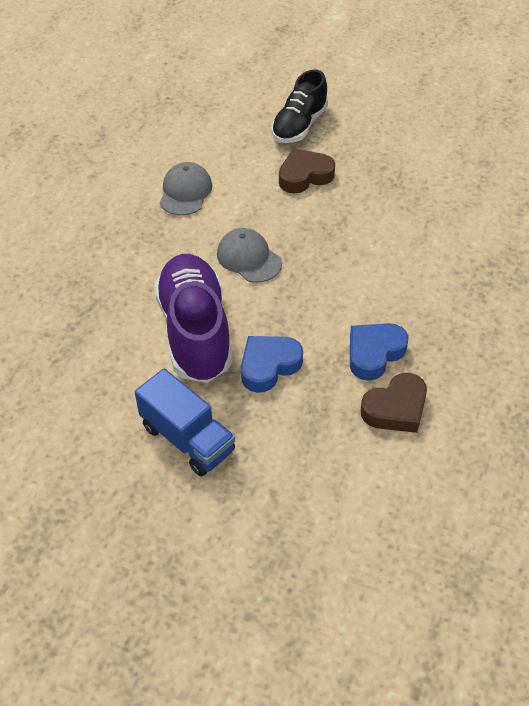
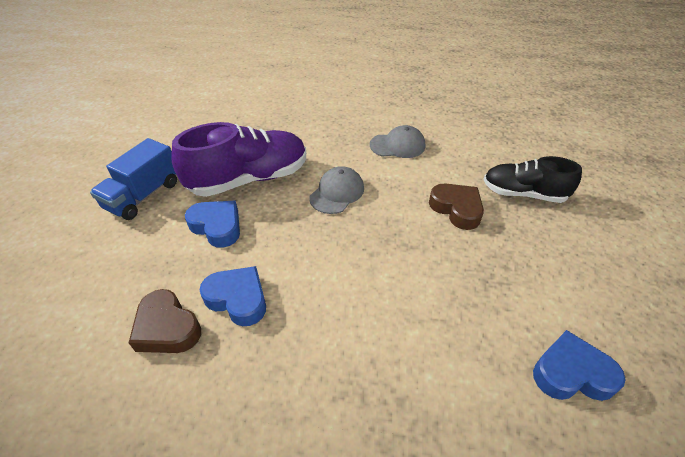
camera: 75 degrees right, 5 degrees down
(486, 169) = (571, 373): none -> blue heart

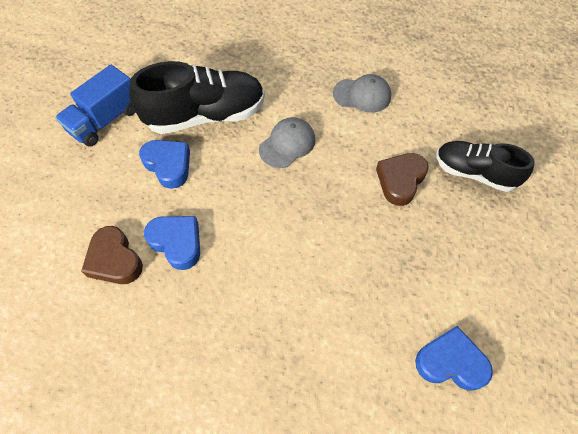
camera: 10 degrees right, 15 degrees up
(249, 179) = (206, 116): purple shoe -> black shoe
(456, 209) = (400, 180): brown heart -> brown heart turned 120 degrees counterclockwise

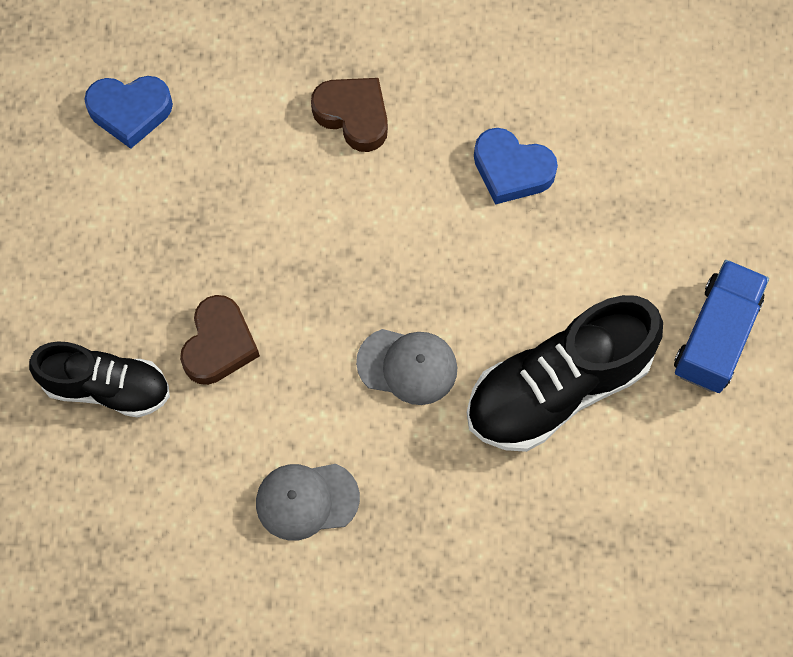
camera: 165 degrees right, 10 degrees up
(115, 260) = (583, 127): brown heart -> brown heart (353, 115)
(168, 165) = (577, 282): blue heart -> none
(287, 144) = (407, 366): grey cap -> grey cap turned 105 degrees counterclockwise

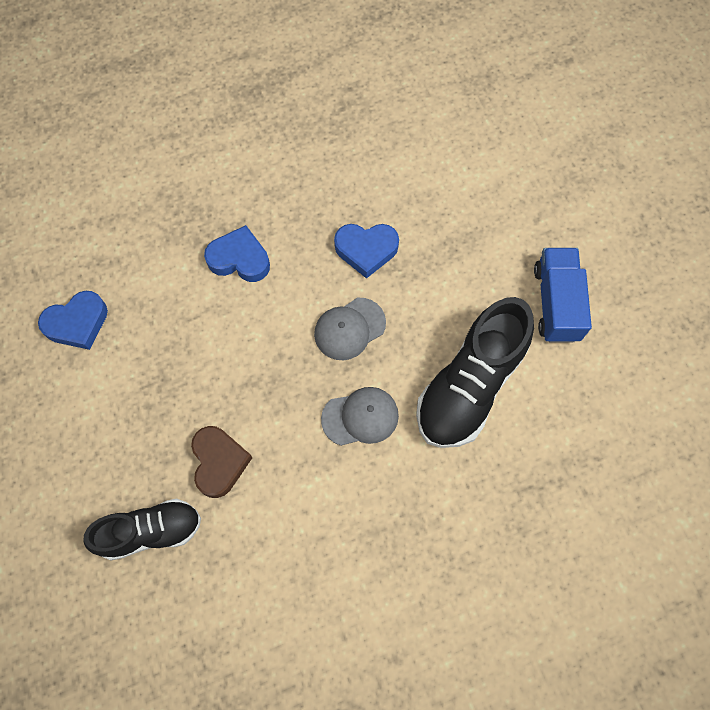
camera: 25 degrees left, 0 degrees up
(306, 500) = (335, 547): grey cap -> grey cap (349, 329)
(353, 115) = (239, 259): brown heart -> blue heart

